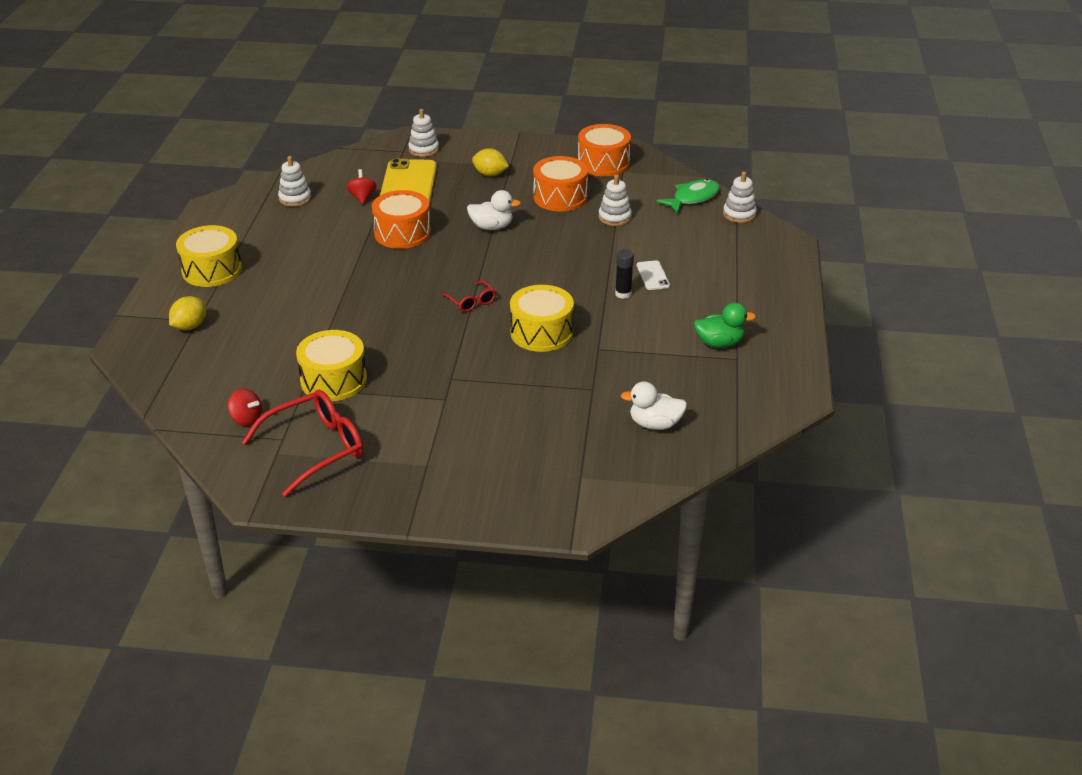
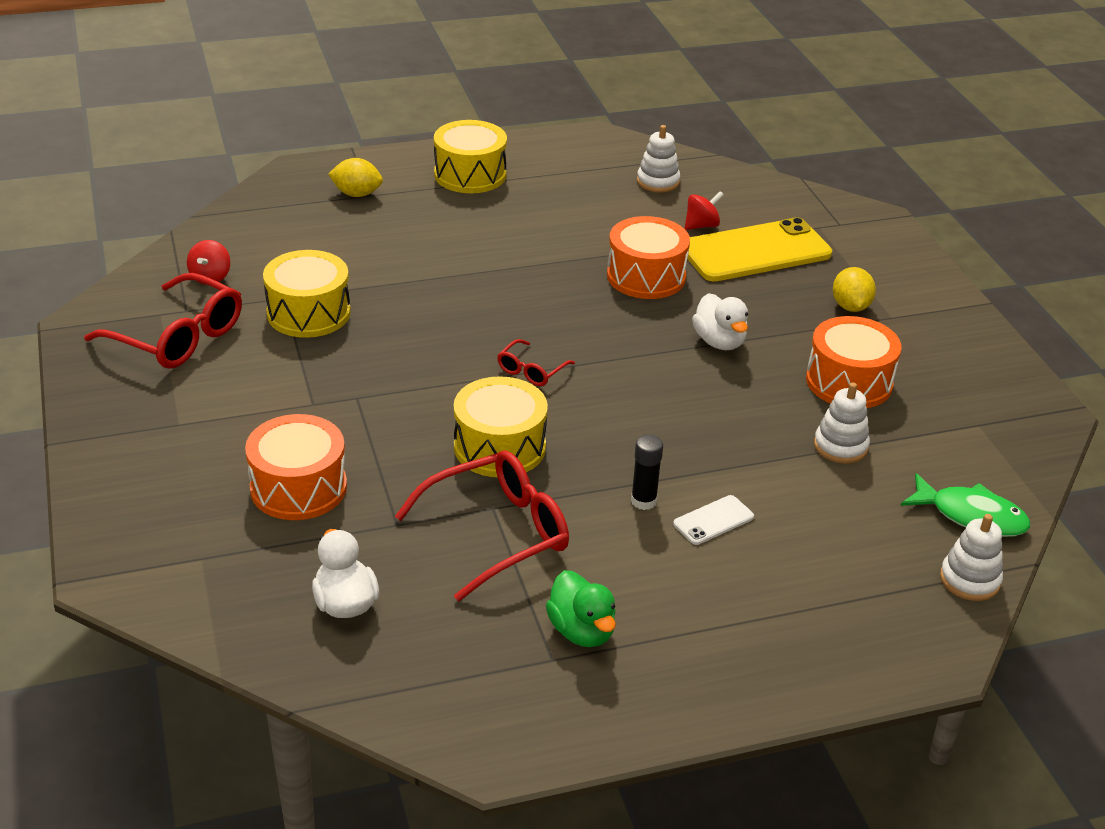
camera: 65 degrees right, 0 degrees up
(424, 150) = (859, 238): white stacking toy -> none
(603, 163) = (983, 400): orange drum -> orange drum (298, 487)
(622, 352) = (497, 533): none -> red glasses

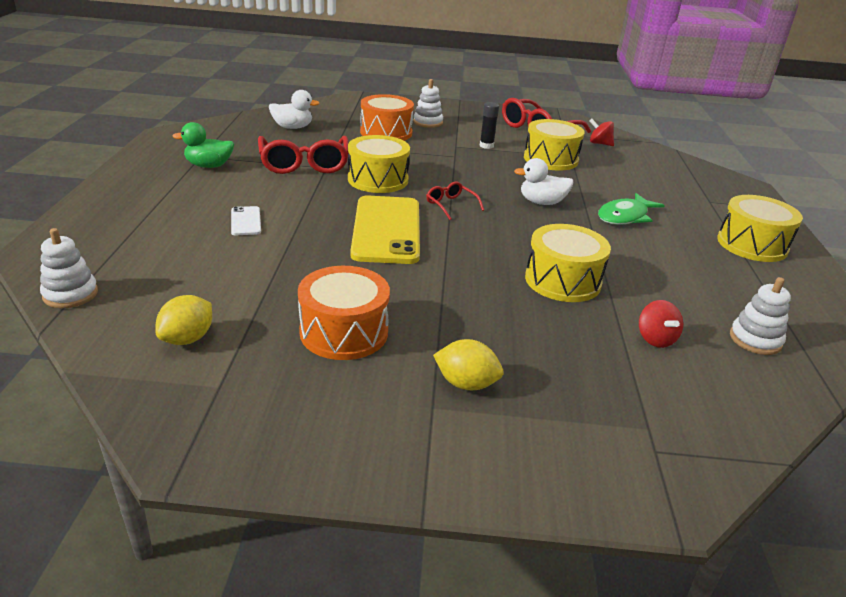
camera: 110 degrees right, 5 degrees down
(357, 194) = (711, 197): yellow lemon -> yellow lemon (187, 339)
(643, 501) = (287, 206): black glue stick -> black glue stick (486, 146)
(646, 276) = (562, 280): orange drum -> yellow drum
(719, 342) = (445, 285): white duck -> white duck (542, 202)
(755, 251) = (596, 357): yellow phone -> yellow phone (386, 230)
(840, 446) = (266, 295): white stacking toy -> white stacking toy (428, 122)
(971, 516) = (124, 325): green fish -> green fish (625, 216)

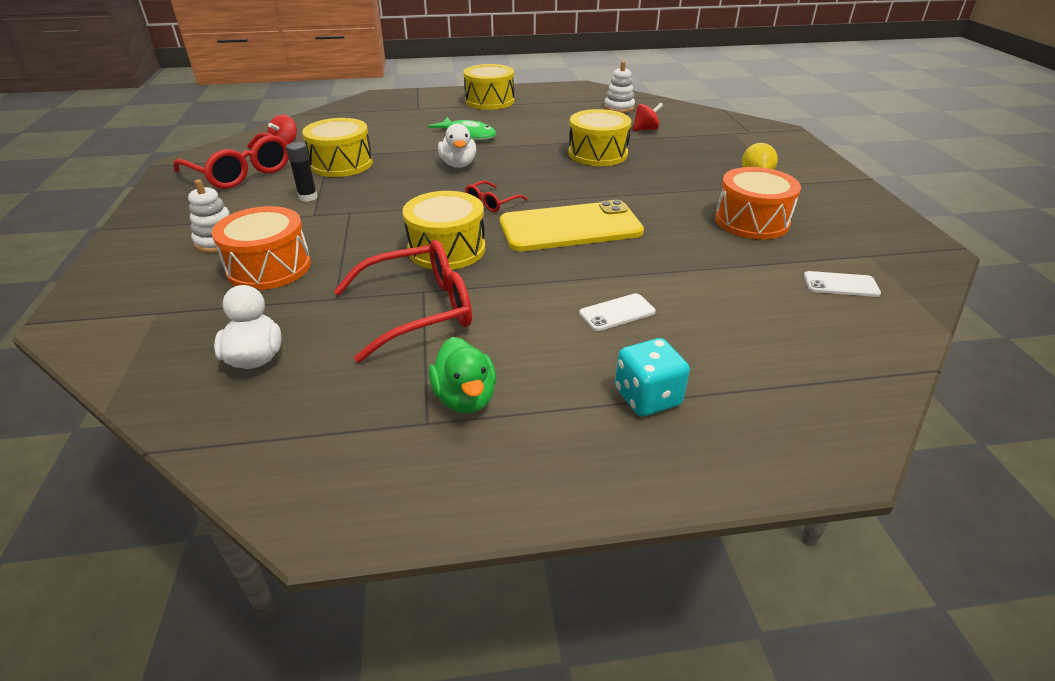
camera: 100 degrees left, 5 degrees up
(70, 294) = (869, 380): white stacking toy -> none
(153, 211) = (647, 397): none -> turquoise dice
(187, 339) = (841, 284): yellow lemon -> white phone

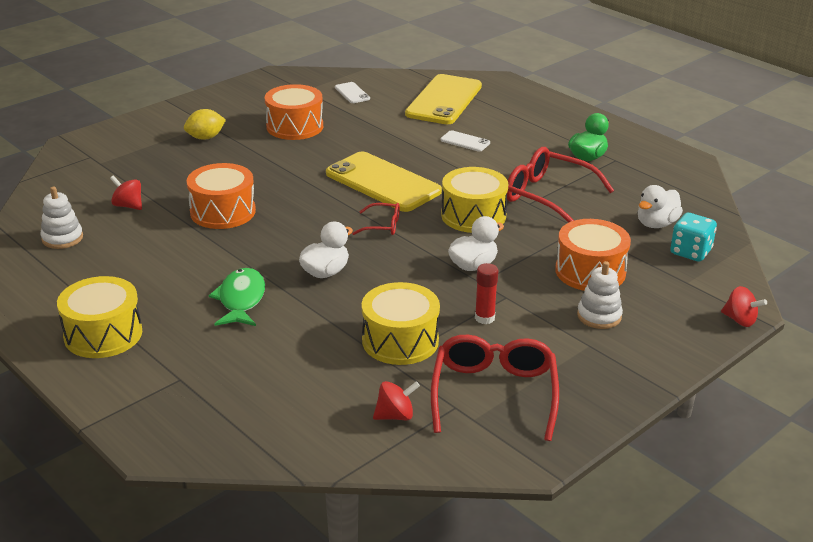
camera: 125 degrees left, 5 degrees down
(68, 308) = (740, 320): none -> red spinning top
(308, 197) = (484, 318): black glue stick -> red glue stick
(374, 218) = (473, 265): none -> white duck
(597, 154) = (223, 212): yellow drum -> orange drum
(647, 397) = (521, 119): turquoise dice -> turquoise dice (690, 252)
(772, 351) = (444, 100): none -> yellow phone

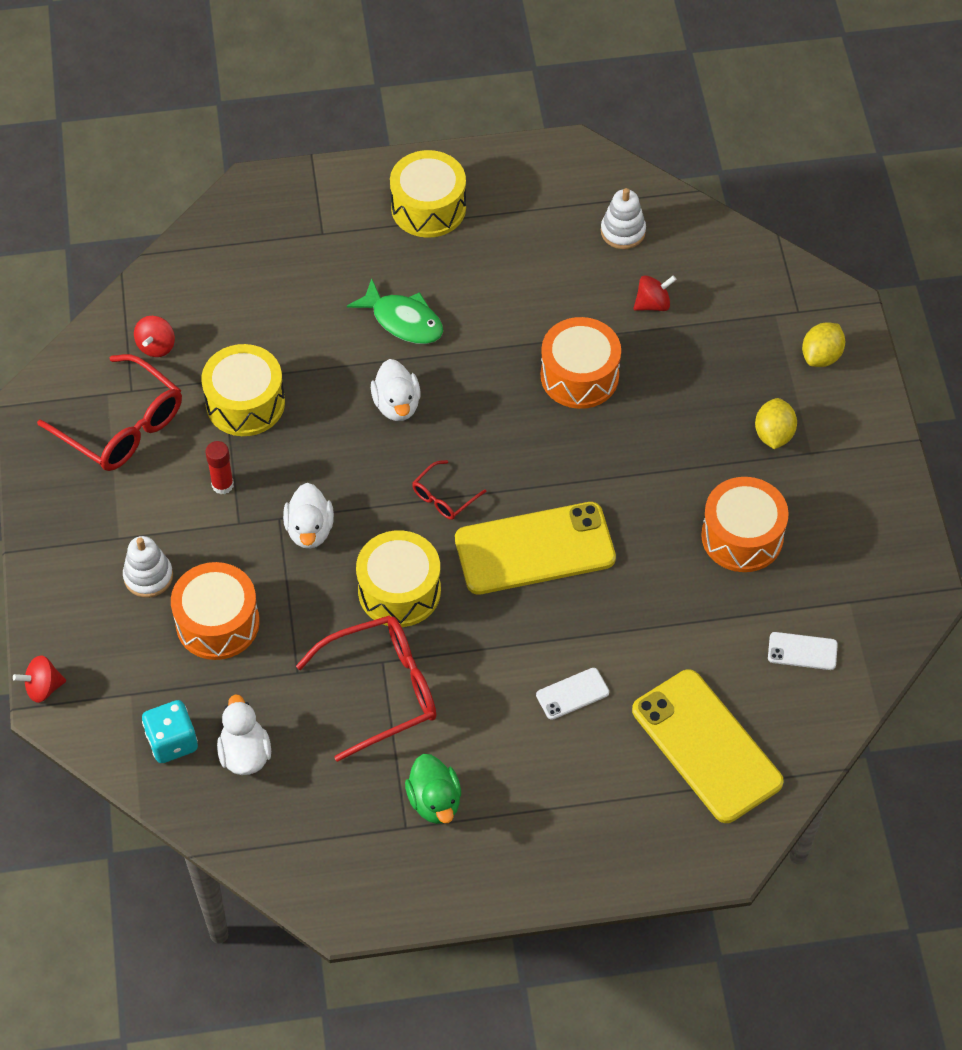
camera: 125 degrees right, 25 degrees up
(124, 140) = (821, 356): none -> yellow lemon

